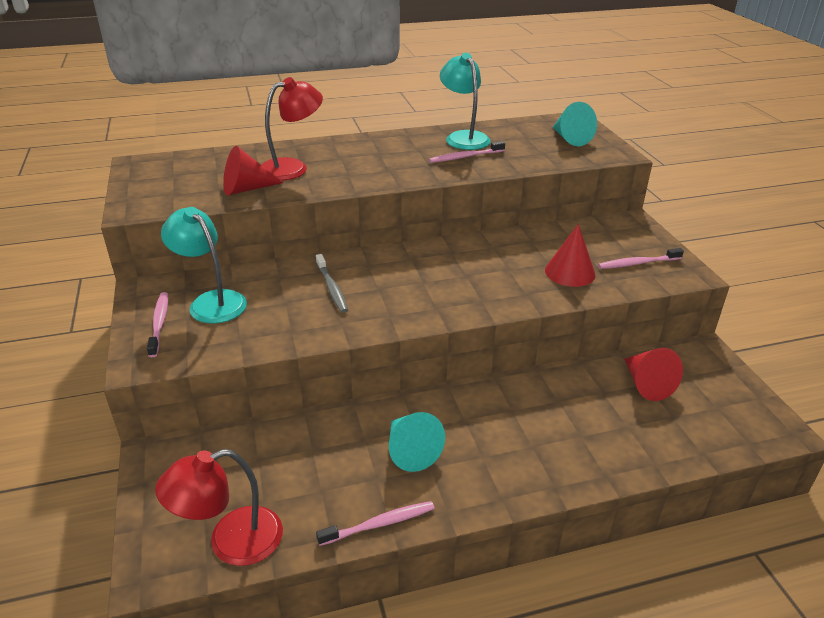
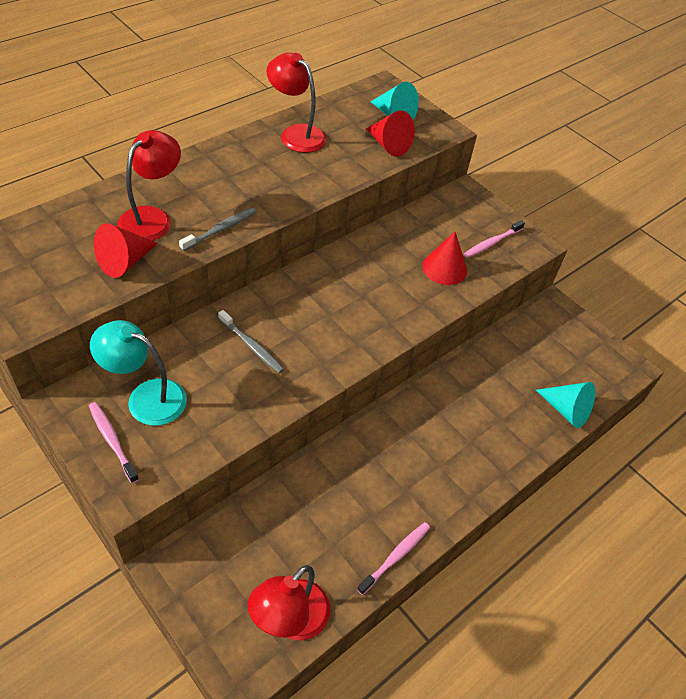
camera: 30 degrees left, 15 degrees up
(344, 184) = (220, 229): none -> grey toothbrush
(410, 451) = (383, 480): turquoise cone -> turquoise cone (566, 410)
(463, 137) = (296, 134): turquoise lamp -> red lamp
(465, 157) = (314, 163): pink toothbrush -> none
(646, 384) = (526, 353): red cone -> red cone (388, 145)

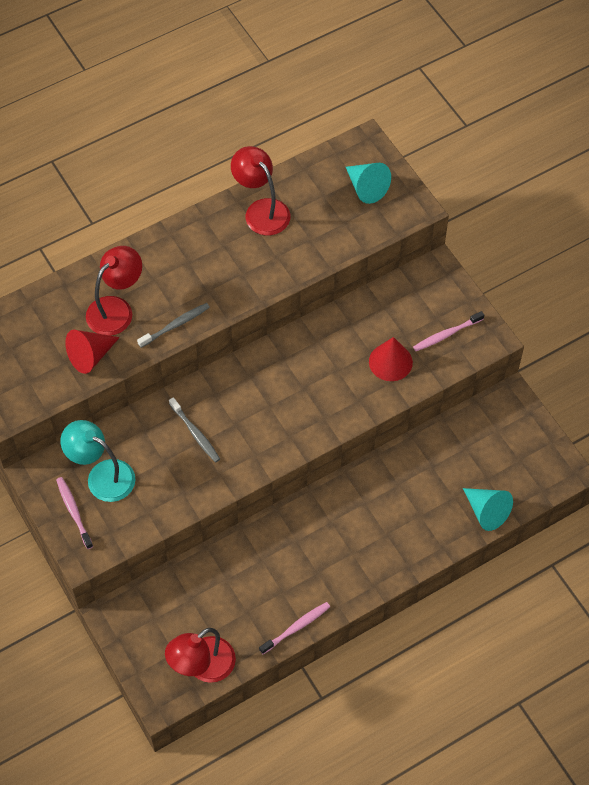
camera: 15 degrees right, 10 degrees up
(388, 145) = (352, 228): red cone -> none

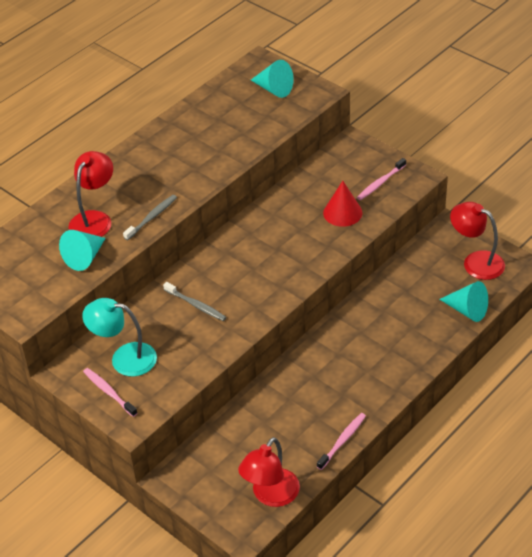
camera: 15 degrees left, 15 degrees down
(90, 356) = (85, 257): red cone -> turquoise cone
(261, 210) = (192, 123): red lamp -> red lamp (476, 262)

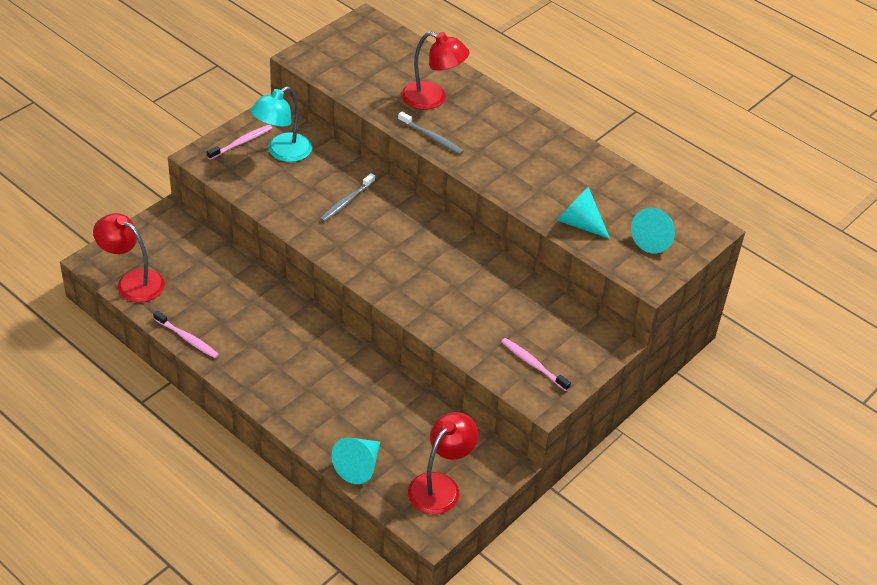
camera: 85 degrees right, 0 degrees up
(85, 257) = (377, 93): turquoise cone -> turquoise cone (579, 223)
(124, 358) = (282, 152): turquoise lamp -> turquoise lamp turned 150 degrees counterclockwise
(342, 213) = (481, 325): red cone -> none

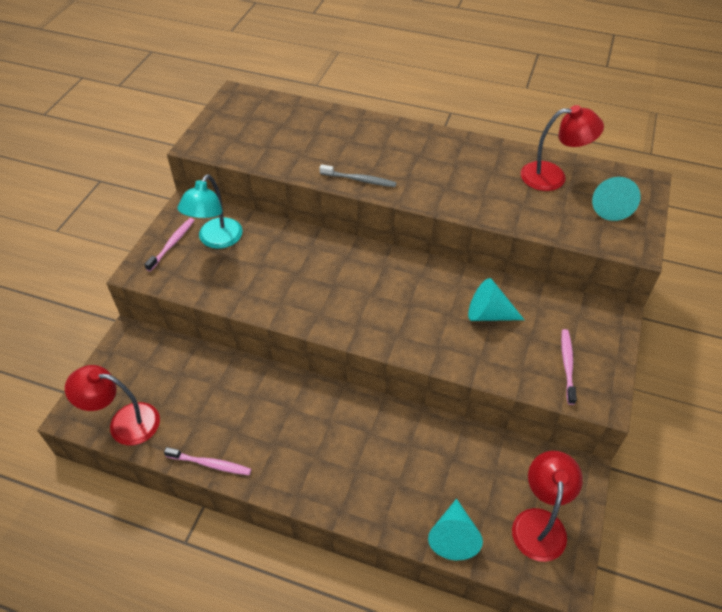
camera: 20 degrees left, 5 degrees up
(346, 202) = (302, 267): grey toothbrush -> none
(432, 99) = (337, 144): red lamp -> red lamp (553, 176)
(533, 364) = (567, 365): pink toothbrush -> pink toothbrush turned 75 degrees clockwise
(579, 223) = (539, 215): turquoise cone -> turquoise cone (488, 314)

